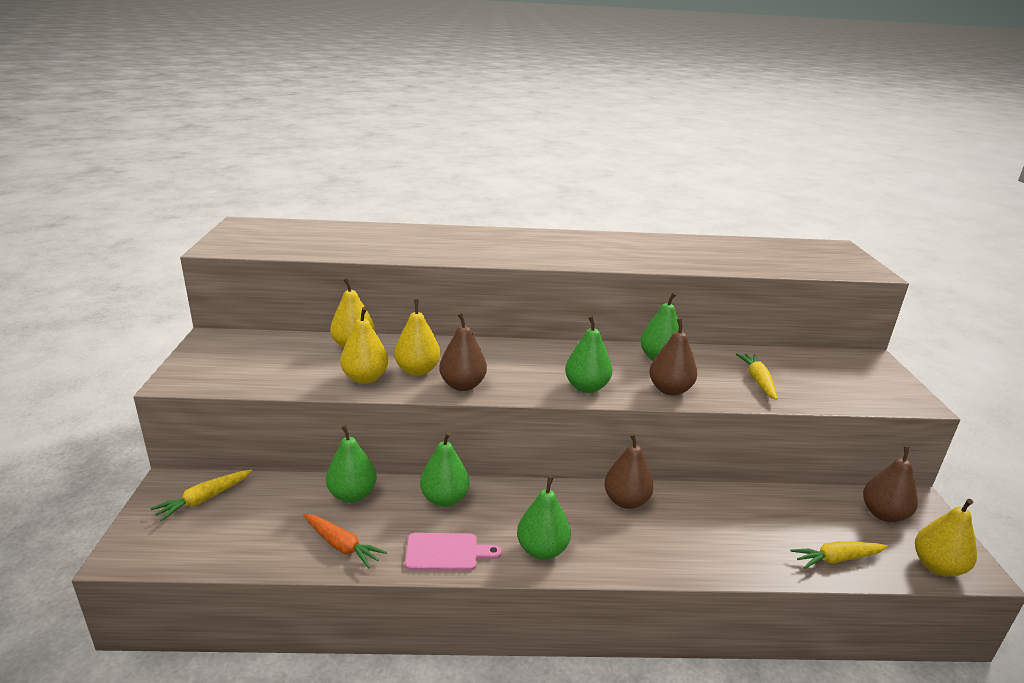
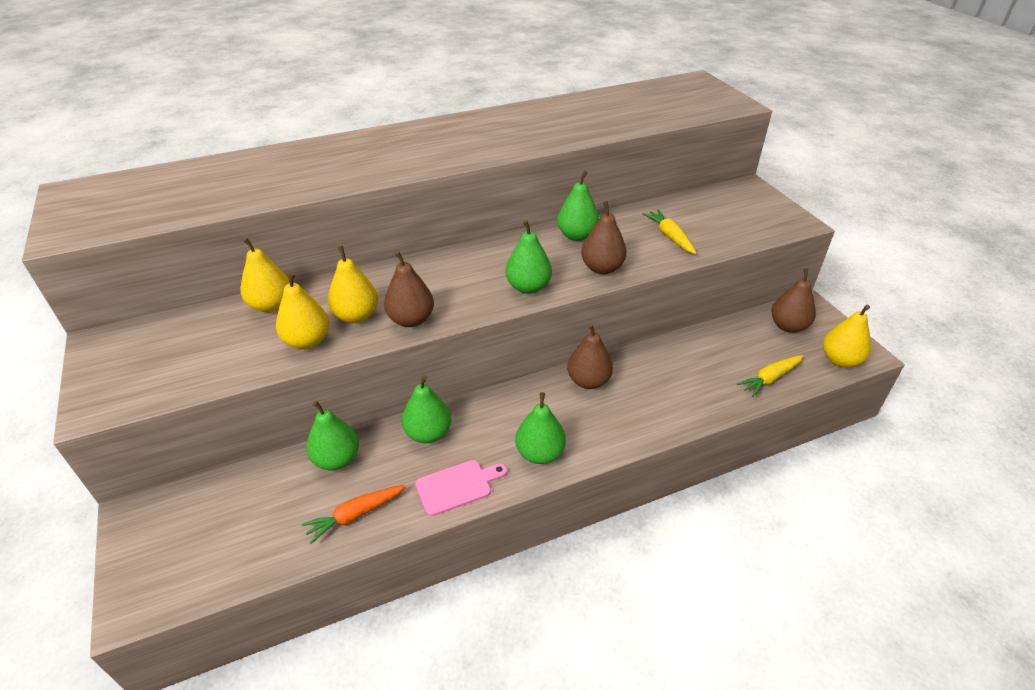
camera: 20 degrees left, 15 degrees up
(204, 499) = (183, 518): yellow carrot -> none
(341, 545) = (355, 515): orange carrot -> orange carrot turned 135 degrees clockwise

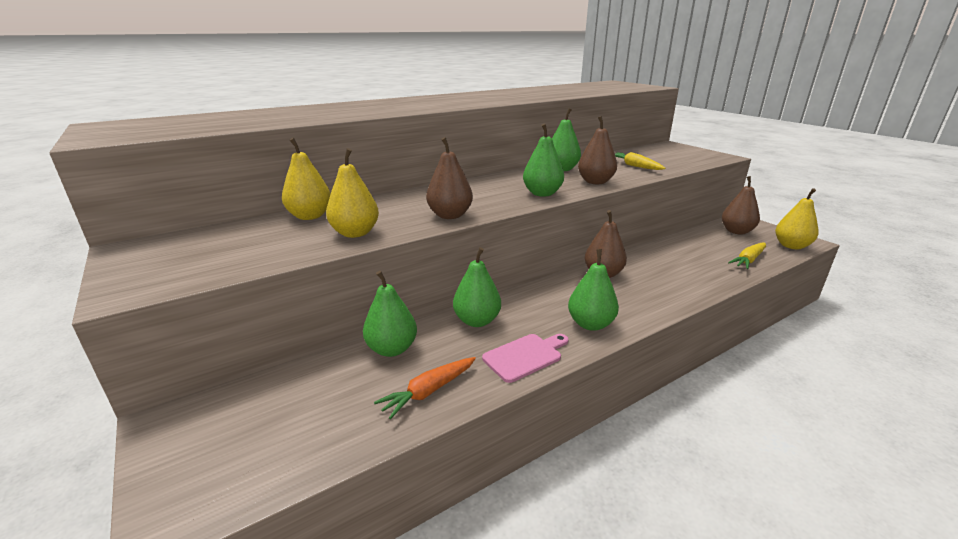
camera: 10 degrees left, 15 degrees down
(356, 316) = (396, 216): yellow pear -> none

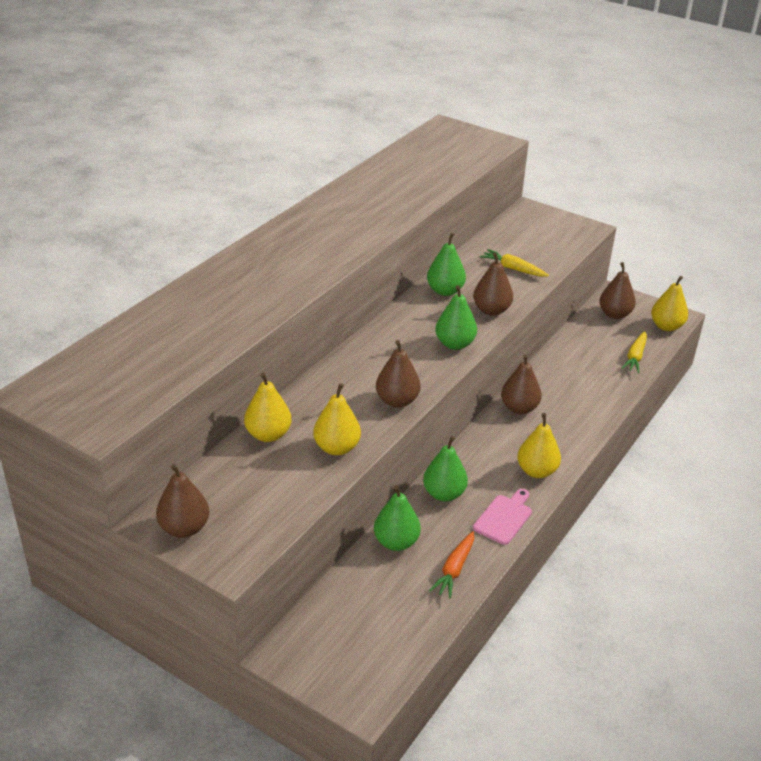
camera: 25 degrees left, 10 degrees up
(140, 257) = (184, 528): none -> brown pear
(590, 324) = (536, 471): green pear -> yellow pear

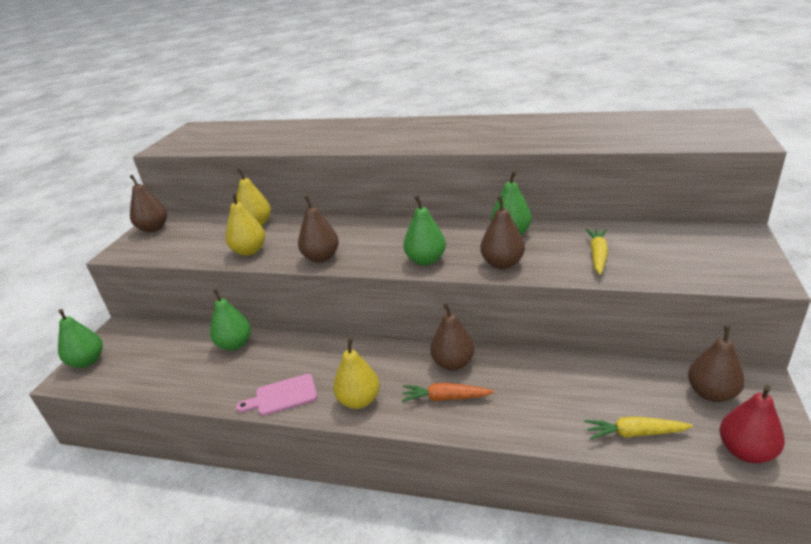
camera: 75 degrees right, 5 degrees down
(444, 494) = (302, 352): green pear -> green pear (87, 361)
(454, 569) = (208, 384): orange carrot -> orange carrot (445, 398)
(504, 517) = (282, 396): pink cutting board -> pink cutting board turned 150 degrees clockwise
(666, 326) = (745, 451): yellow pear -> red pear

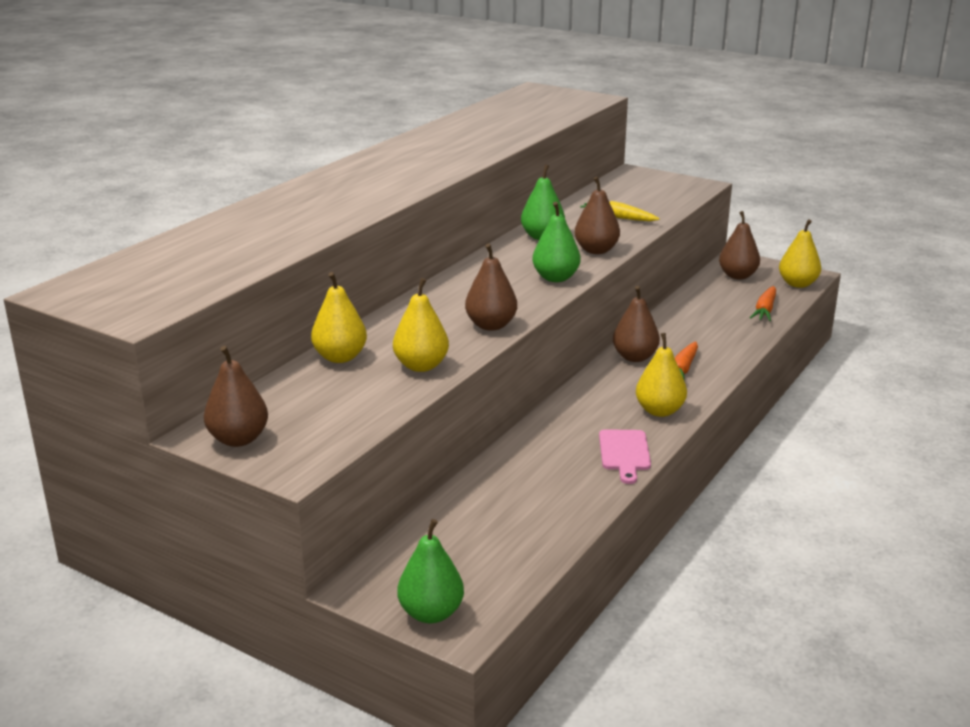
camera: 75 degrees left, 5 degrees down
(235, 344) = (496, 479): green pear -> none
(635, 433) = (765, 310): yellow carrot -> orange carrot
(745, 451) = (797, 284): red pear -> yellow pear

